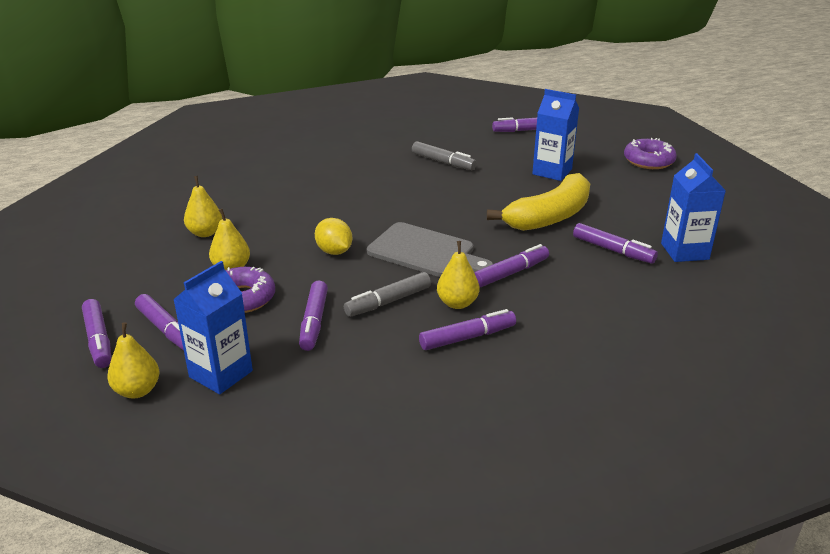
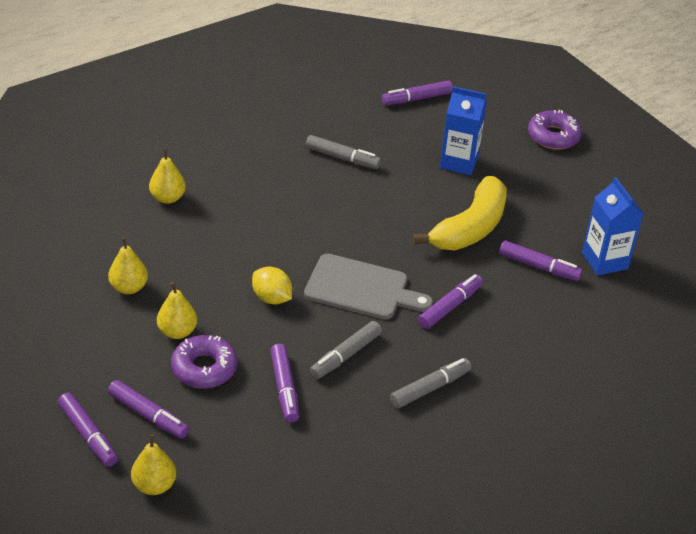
camera: 15 degrees left, 10 degrees up
(221, 374) = (222, 457): blue carton -> none
(457, 303) = (410, 350): yellow pear -> yellow pear (168, 198)
(467, 337) = (430, 388): purple marker -> grey marker

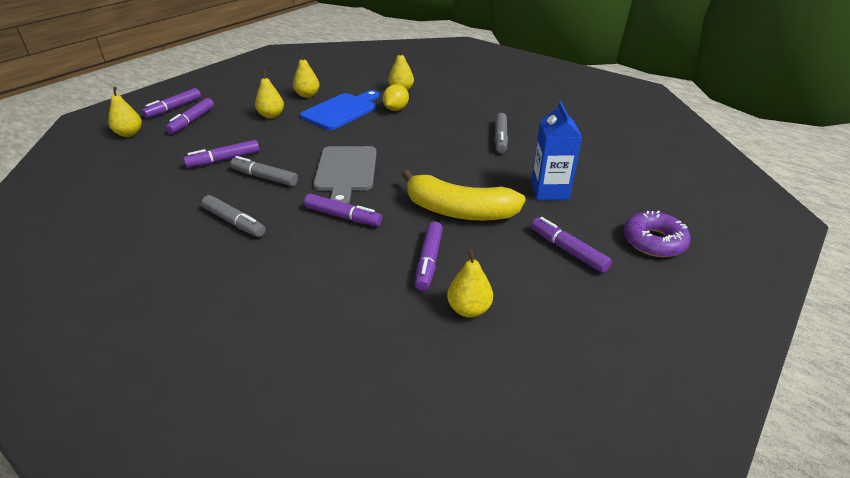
camera: 75 degrees right, 5 degrees down
(200, 264) = (342, 110): none -> blue cutting board
(204, 368) = (238, 130): purple donut -> none
(271, 298) = (318, 139): yellow lemon -> yellow lemon (396, 109)
(416, 99) = (617, 156): purple marker -> purple marker (568, 250)
(604, 261) = (469, 309): blue carton -> yellow pear

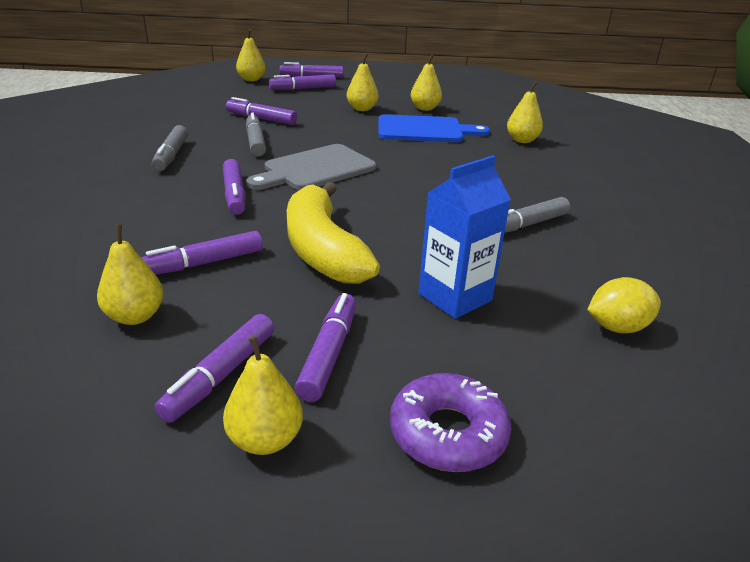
camera: 50 degrees right, 5 degrees down
(396, 109) = (476, 151): yellow lemon -> yellow lemon (617, 327)
(559, 294) = (220, 375): none -> purple marker
(624, 297) = (265, 440): none -> yellow pear

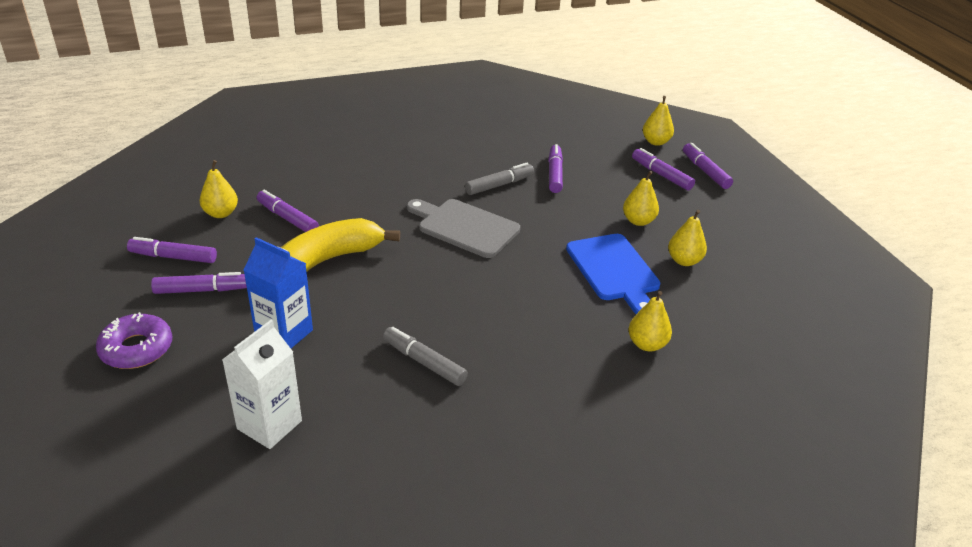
camera: 70 degrees right, 5 degrees up
(171, 155) = (442, 158): grey marker -> none
(234, 194) = (392, 202): purple marker -> none
(265, 440) = (124, 285): yellow pear -> none
(617, 327) = (269, 425): yellow lemon -> white carton

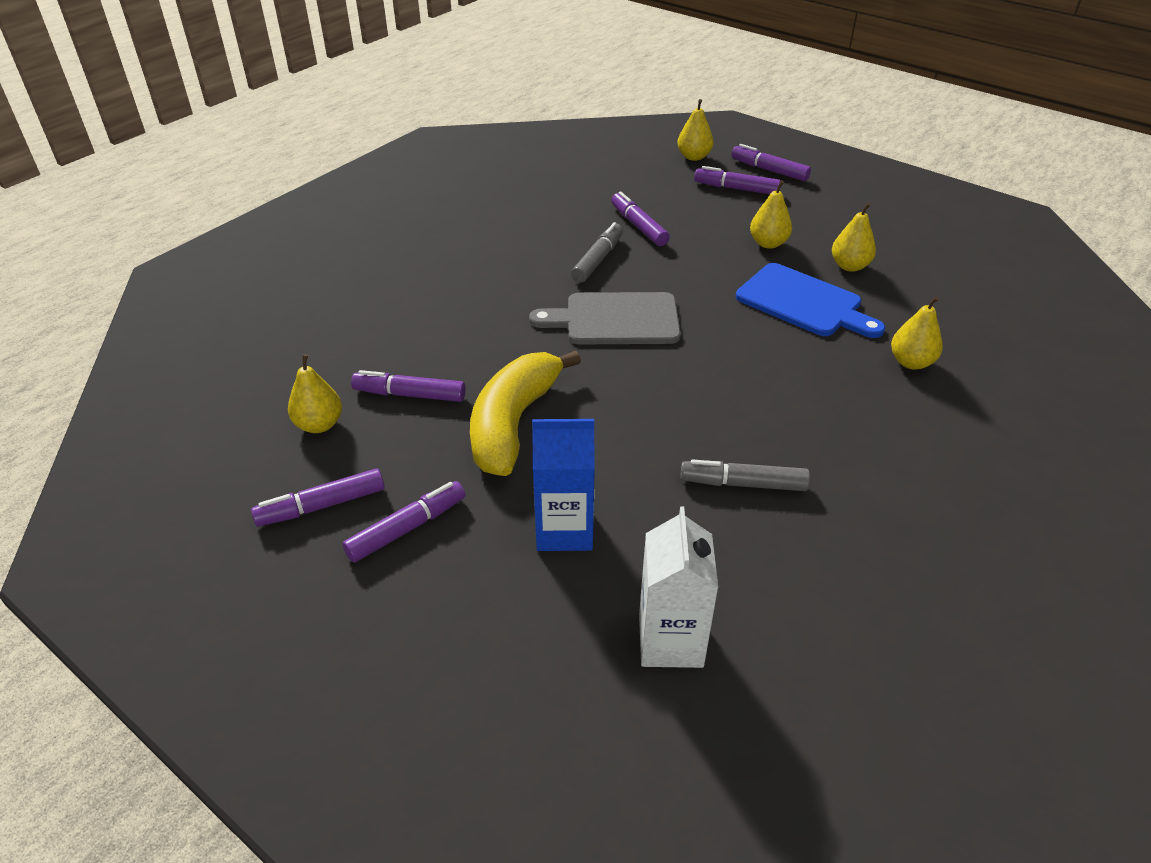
camera: 30 degrees left, 5 degrees up
(136, 349) = (410, 641): purple donut -> none

